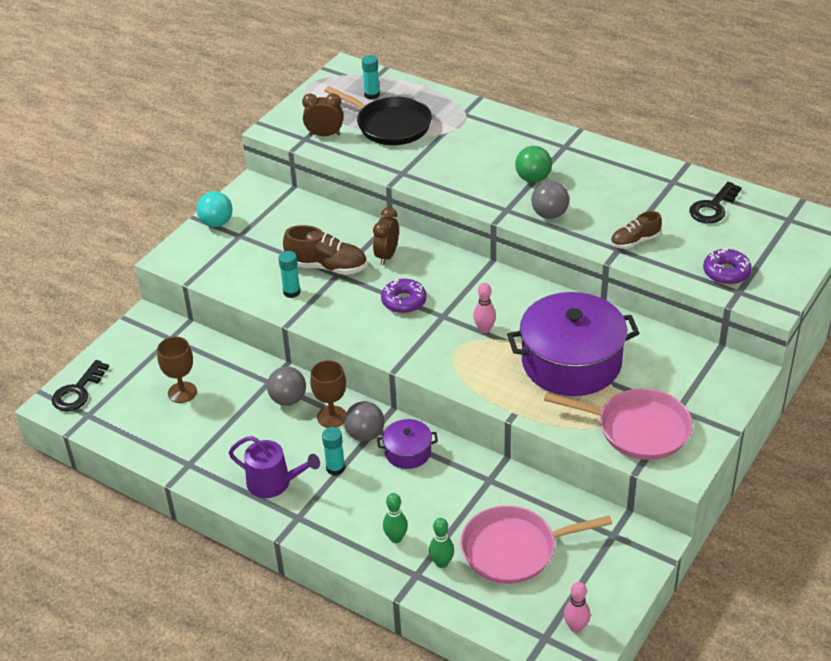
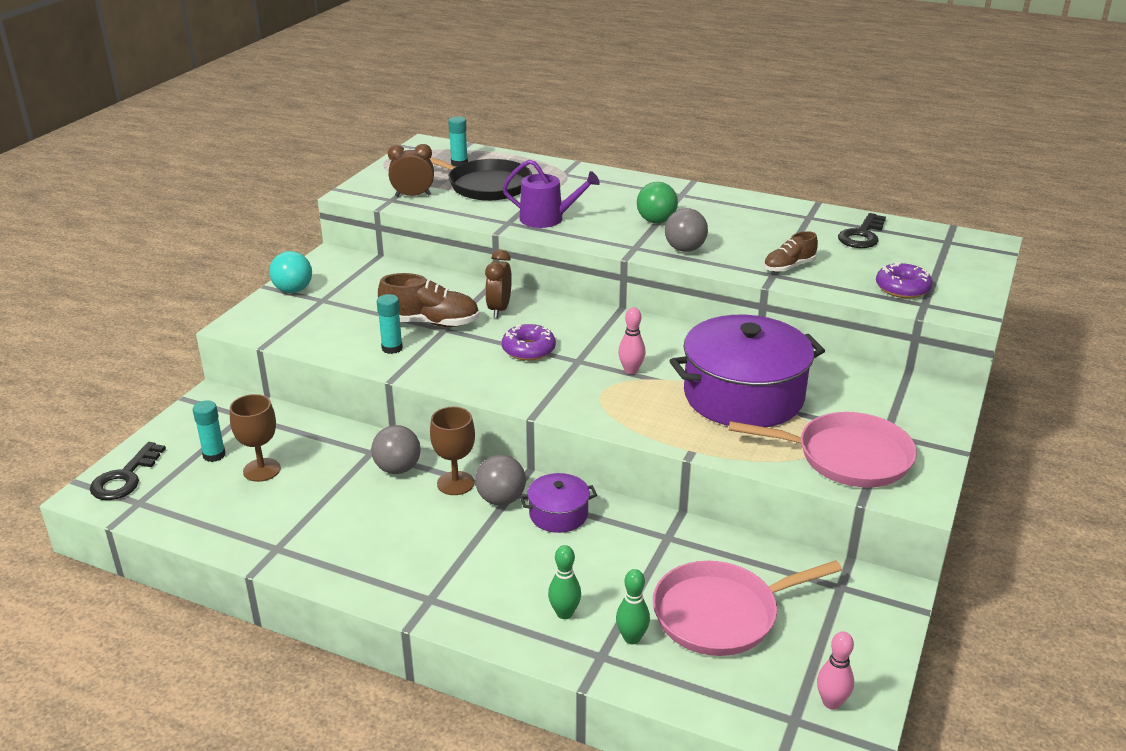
camera: 10 degrees left, 10 degrees down
(274, 483) = (392, 561): purple watering can -> purple watering can (547, 219)
(335, 468) = (470, 539): turquoise glue stick -> turquoise glue stick (214, 455)

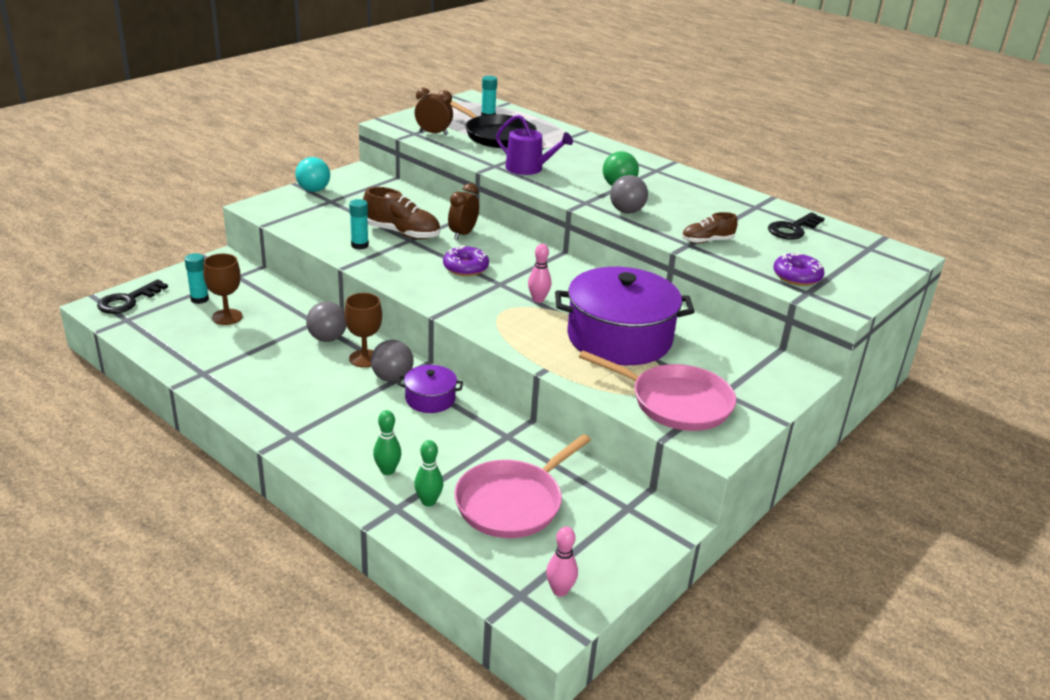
camera: 15 degrees right, 0 degrees up
(721, 614) = (512, 502): pink pan -> pink pan turned 45 degrees counterclockwise

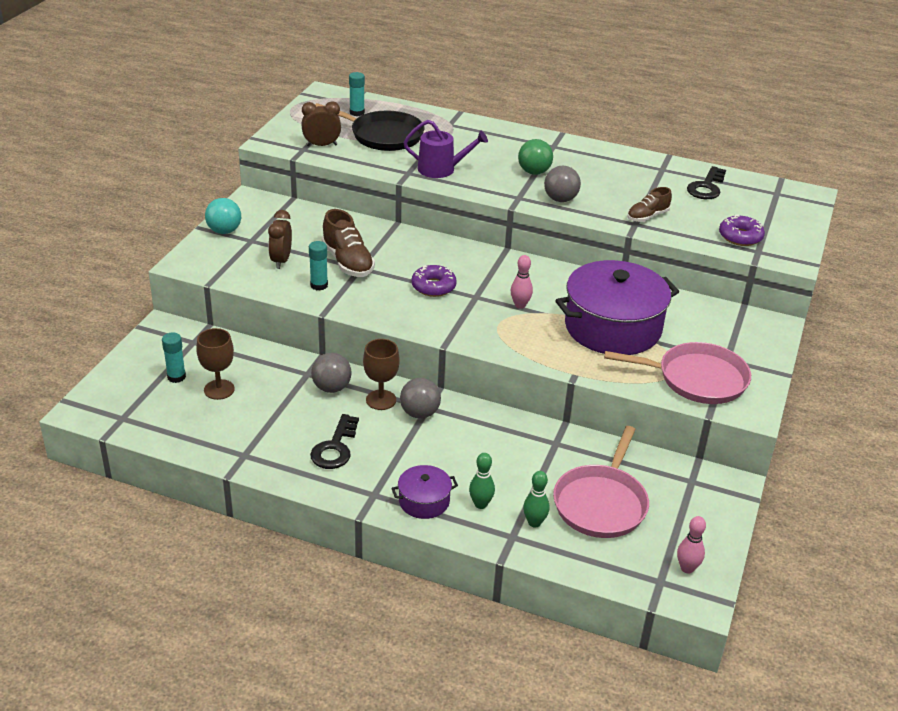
camera: 20 degrees left, 5 degrees up
(128, 301) = (106, 397): black key -> black key (335, 448)
(402, 233) = (347, 262): brown shoe -> brown shoe turned 60 degrees clockwise
(430, 399) = (467, 425): purple pot -> purple pot (424, 501)
(463, 234) = (404, 249): brown clock -> brown clock (281, 261)

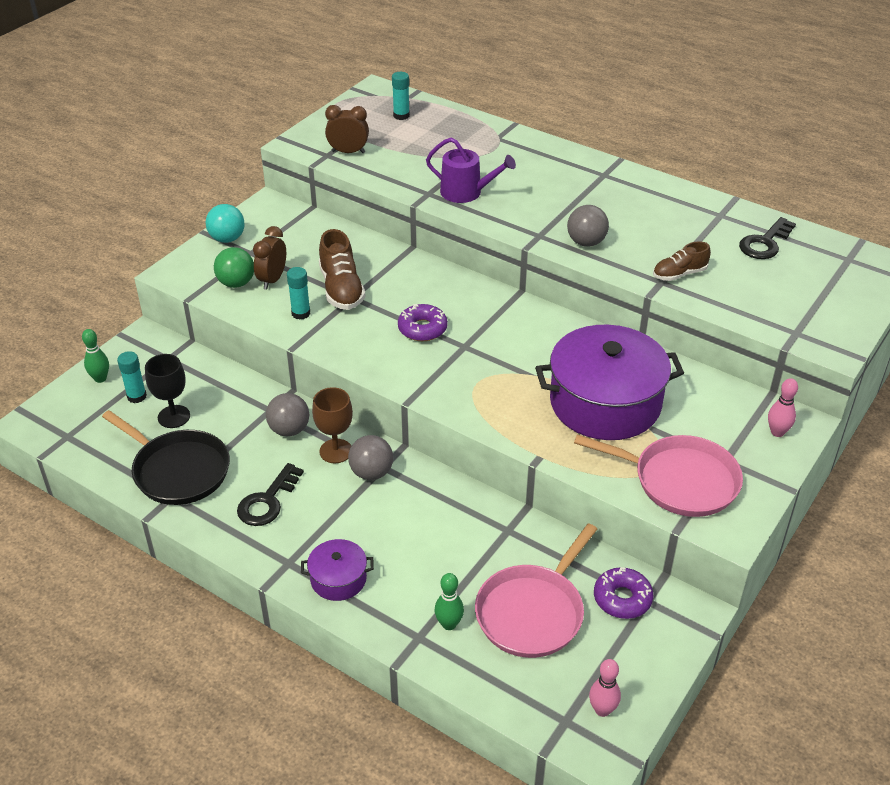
camera: 15 degrees right, 5 degrees up
(219, 389) = (174, 416): brown goblet -> black goblet
(383, 135) = (419, 146): black pan -> black pan (178, 470)
(480, 504) = (398, 592): green bowling pin -> green bowling pin (100, 378)
(520, 305) = (509, 362): pink bowling pin -> pink bowling pin (777, 432)
(534, 172) = (569, 205): green ball -> green ball (236, 283)
(740, 237) = (781, 311): purple donut -> purple donut (622, 599)

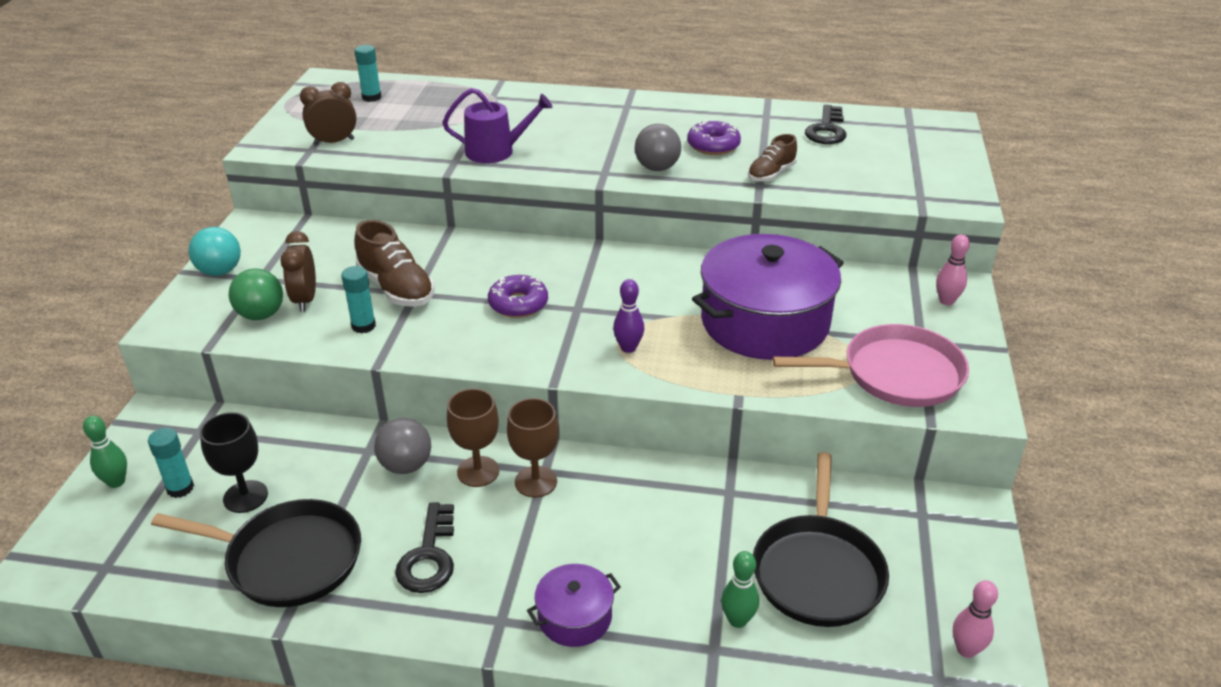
camera: 25 degrees left, 5 degrees down
(371, 473) = (536, 482): grey ball -> brown goblet
(481, 391) = (628, 348): none -> purple bowling pin
(532, 612) = (817, 571): pink pan -> black pan
(622, 599) = (897, 521): purple donut -> purple donut (713, 145)

